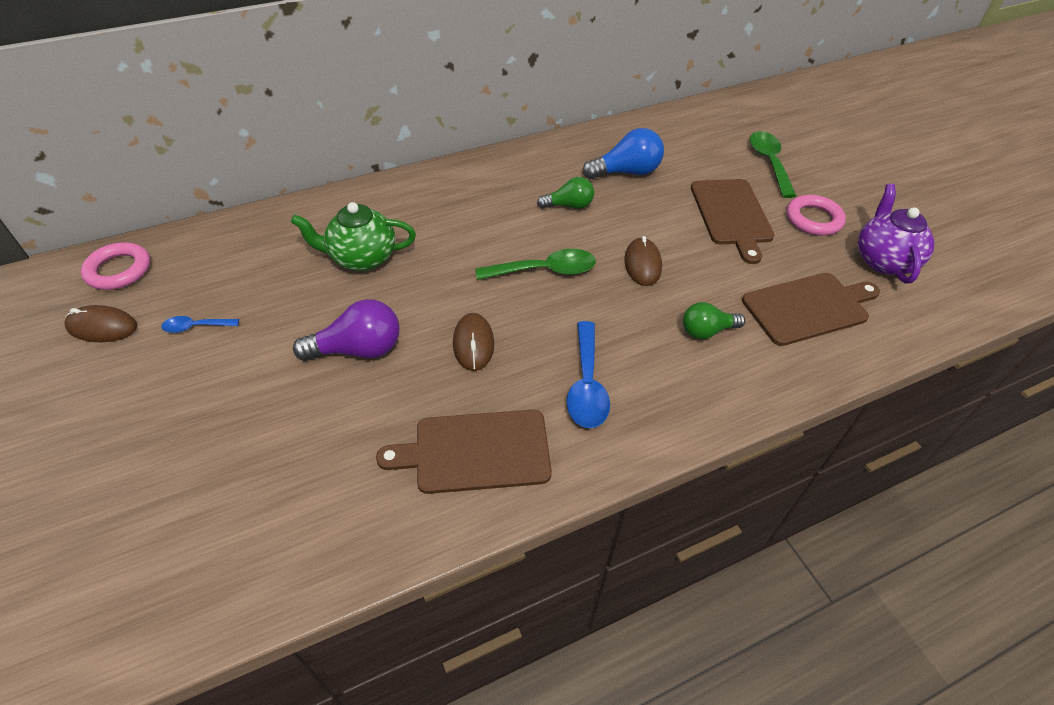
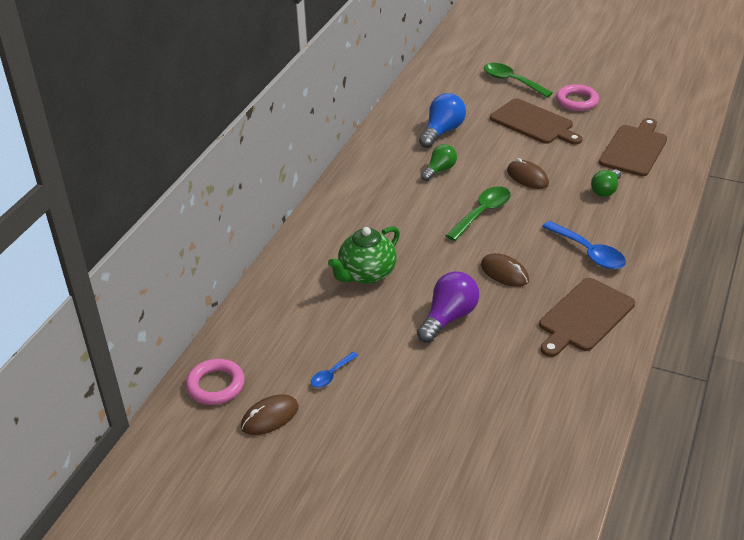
camera: 40 degrees left, 10 degrees down
(883, 260) = (635, 104): purple teapot -> none

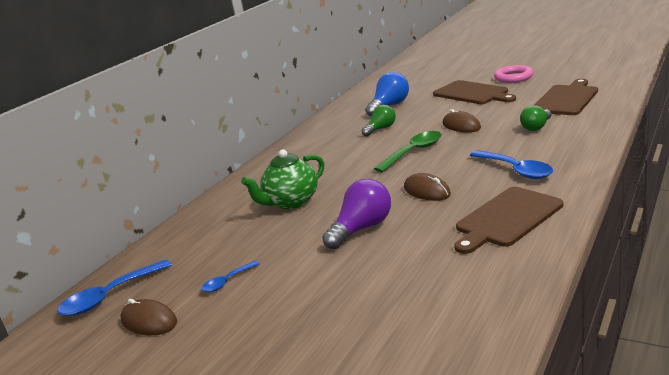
camera: 10 degrees right, 15 degrees down
(215, 385) = (109, 296): pink ring -> blue spoon
(270, 417) = (149, 321): brown mouse -> brown mouse turned 60 degrees clockwise
(511, 81) = (457, 73): green spoon -> none

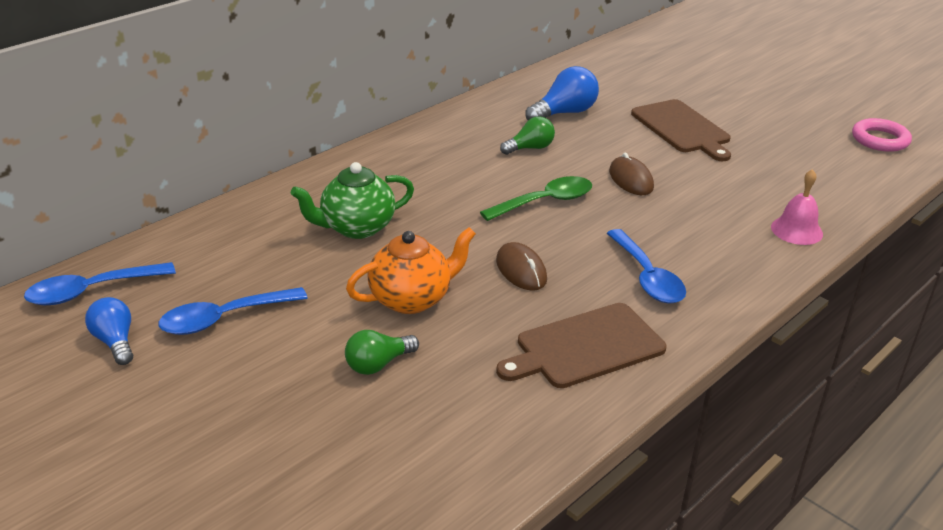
camera: 10 degrees right, 10 degrees up
(149, 321) = (115, 342): brown mouse -> blue light bulb
(227, 281) = (224, 319): blue spoon -> blue spoon, size x1.80
(362, 229) = (412, 299): purple light bulb -> orange teapot
(513, 77) = (753, 119): pink ring -> pink ring (880, 140)
(536, 127) = (721, 216): green light bulb -> green light bulb (378, 364)
(566, 99) = (793, 182): brown cutting board -> none
(590, 120) = (796, 230): none -> pink bell

